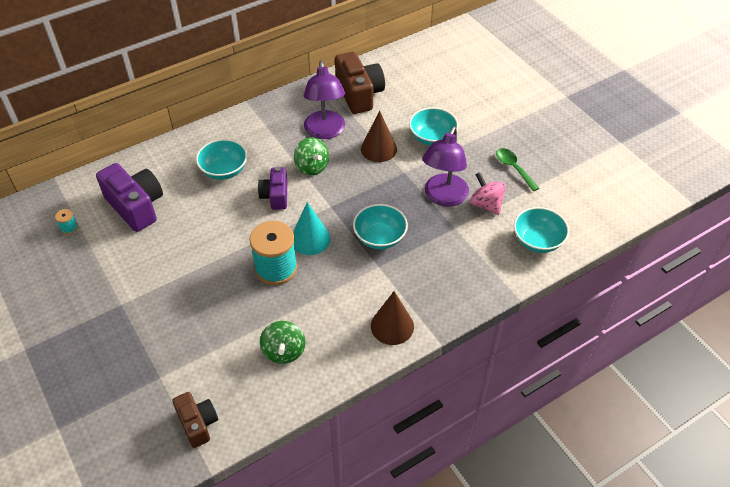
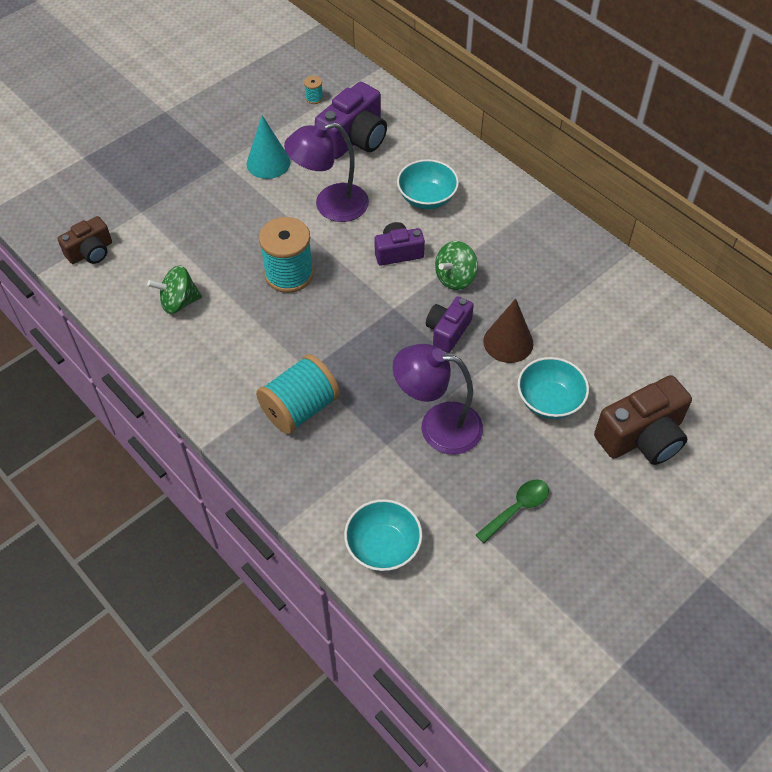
camera: 80 degrees right, 5 degrees up
(310, 239) = (338, 297): turquoise cone -> turquoise cone (268, 163)
(325, 131) = (522, 280): purple lamp -> purple lamp (330, 205)
(359, 94) = (609, 305): brown camera -> brown camera (642, 437)
(361, 179) = (448, 331): none -> purple camera
(380, 237) = (353, 365): turquoise bowl -> none
(392, 326) = (222, 395): brown cone -> none
(414, 275) = (300, 408): none -> turquoise spool
(486, 204) = (437, 478): pink spinning top -> none

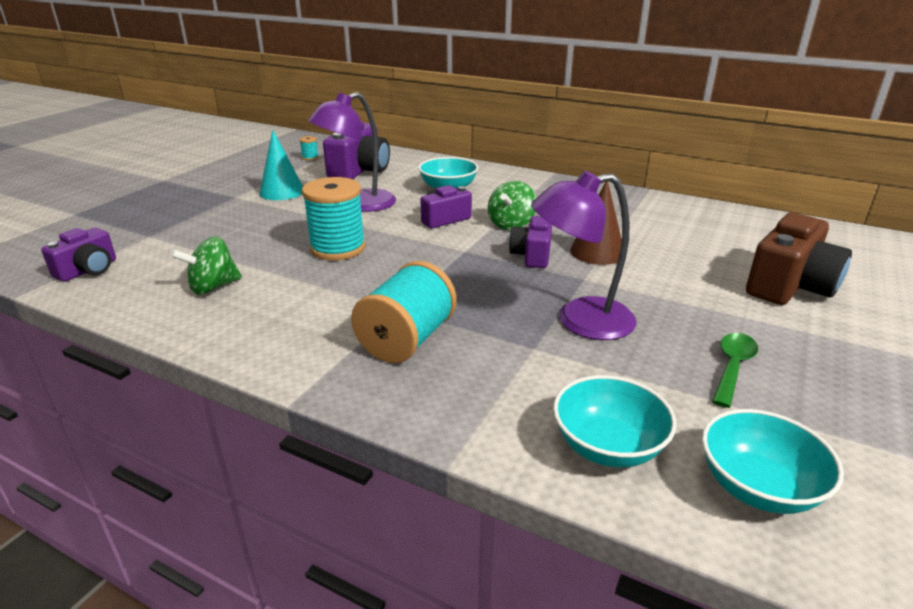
camera: 20 degrees left, 25 degrees down
(91, 252) = (88, 270): brown camera -> purple camera
(549, 401) = (676, 280): turquoise bowl -> turquoise bowl (758, 487)

